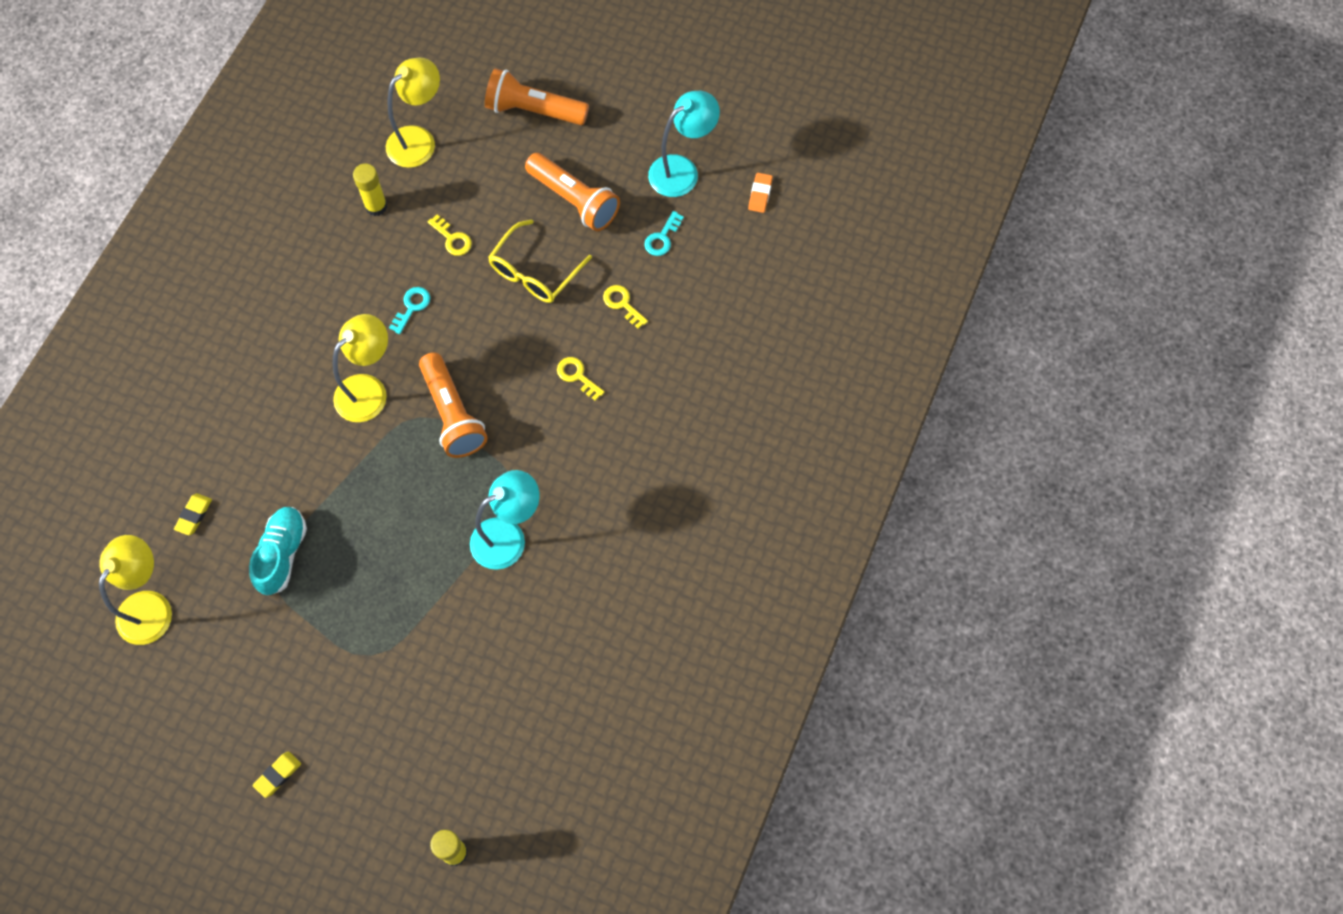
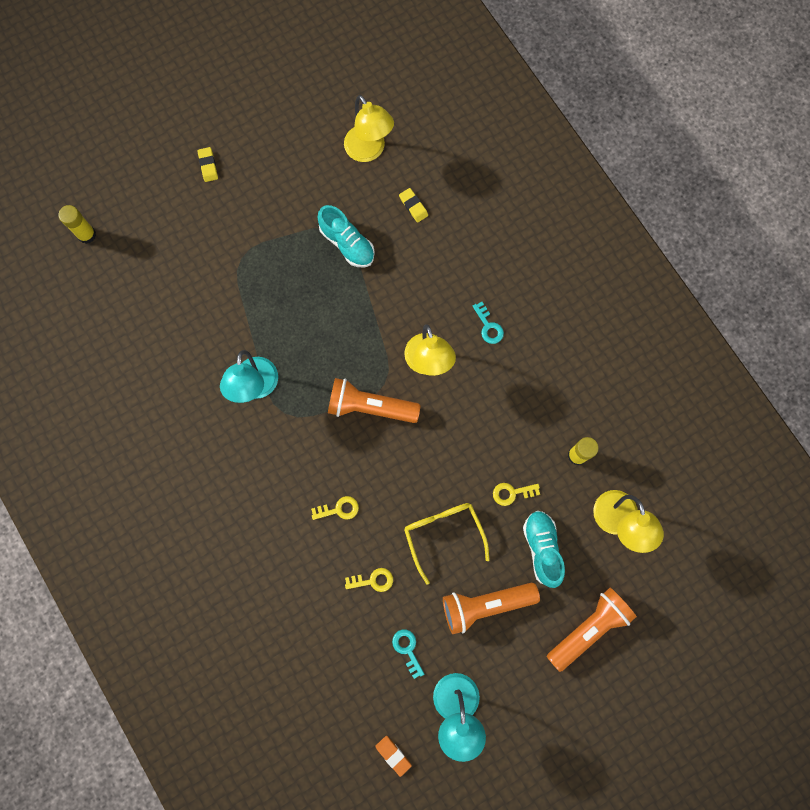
camera: 125 degrees right, 10 degrees up
(412, 307) = (474, 430): turquoise key -> turquoise key (488, 326)
(488, 185) = (542, 548): none -> turquoise shoe

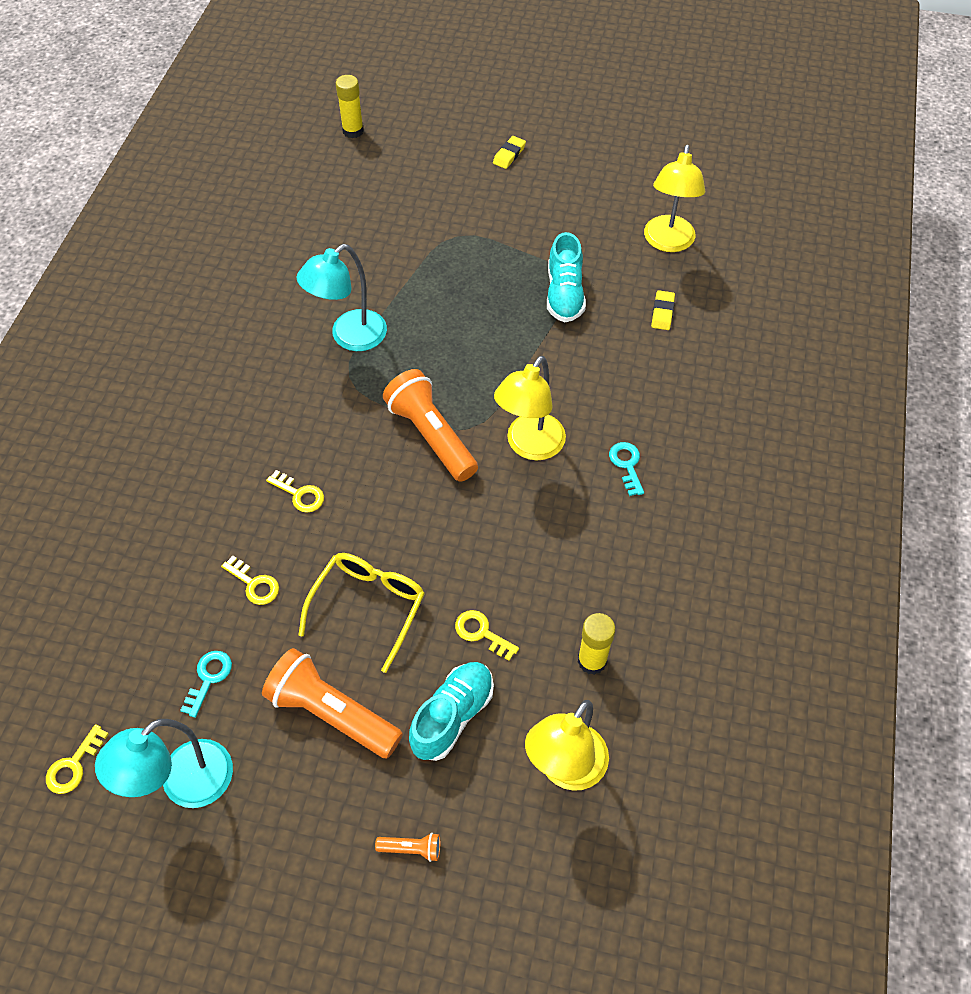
camera: 45 degrees right, 20 degrees down
(393, 755) = (74, 765): orange eraser -> yellow key
(488, 326) = (627, 465): turquoise key -> turquoise key turned 150 degrees clockwise
(589, 628) = (412, 848): orange flashlight -> orange flashlight, size x0.42

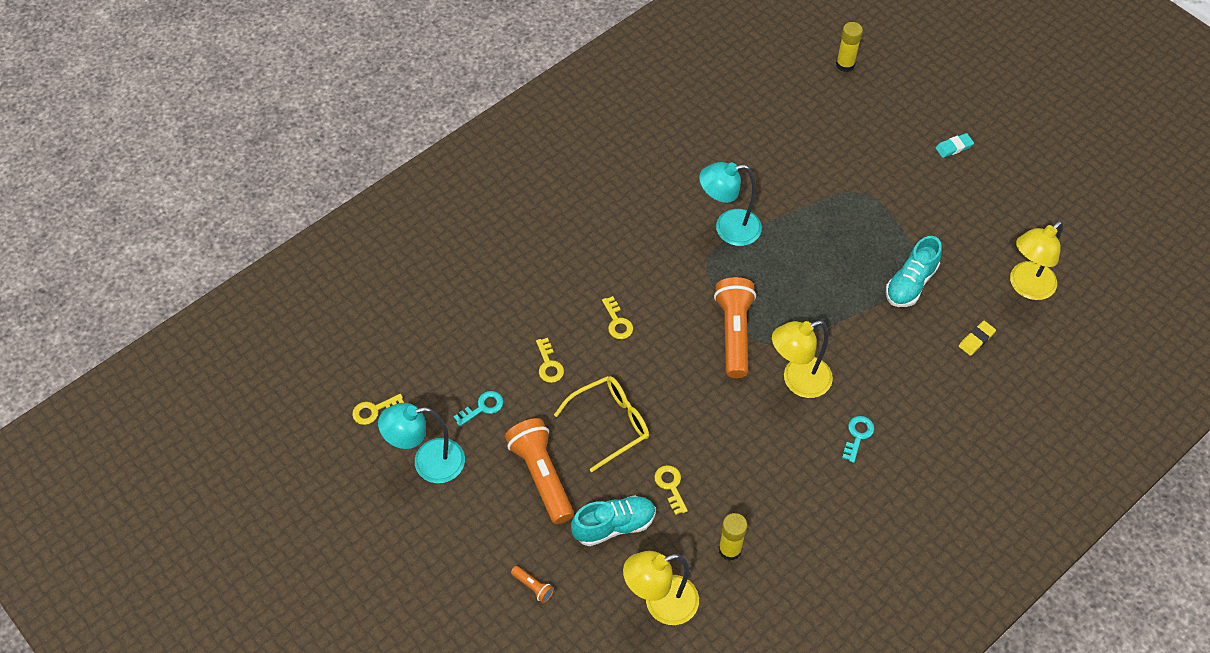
camera: 35 degrees right, 0 degrees up
(509, 155) = (953, 147): yellow eraser -> turquoise eraser

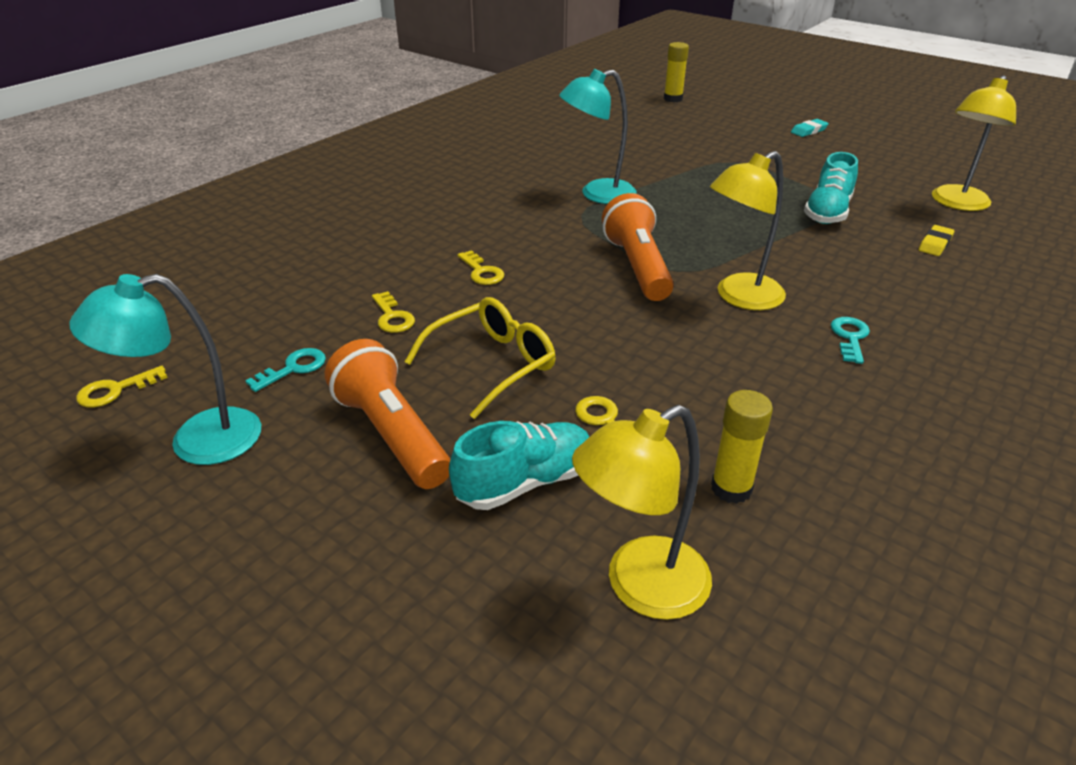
camera: 10 degrees left, 20 degrees down
(533, 587) = (389, 595): orange flashlight -> none

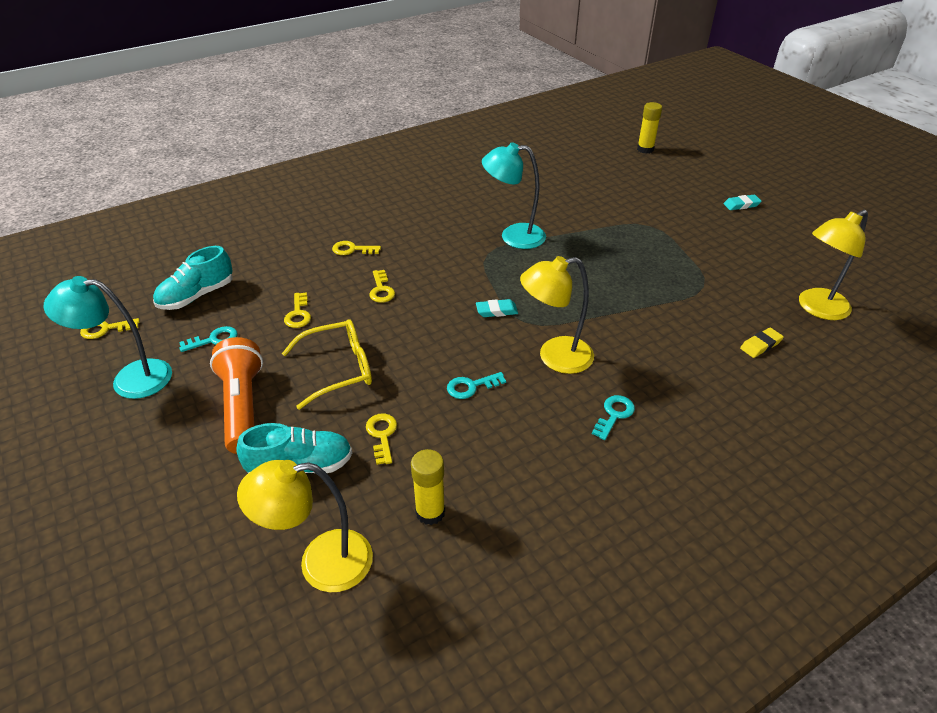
camera: 20 degrees right, 5 degrees up
(412, 239) = (352, 249): none -> yellow key
(637, 266) = (496, 311): orange flashlight -> turquoise eraser
(670, 346) = (471, 386): none -> turquoise key
(827, 212) = (690, 293): turquoise shoe -> turquoise shoe (197, 296)

